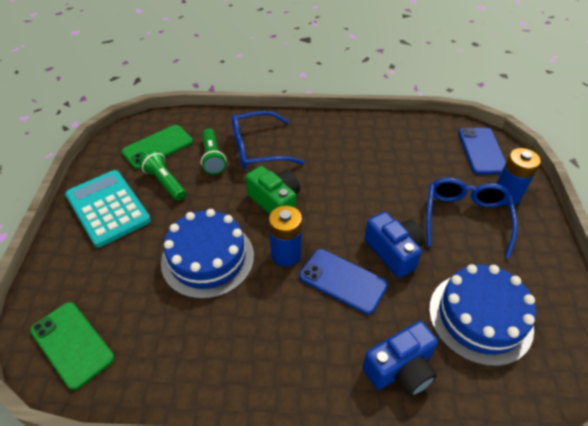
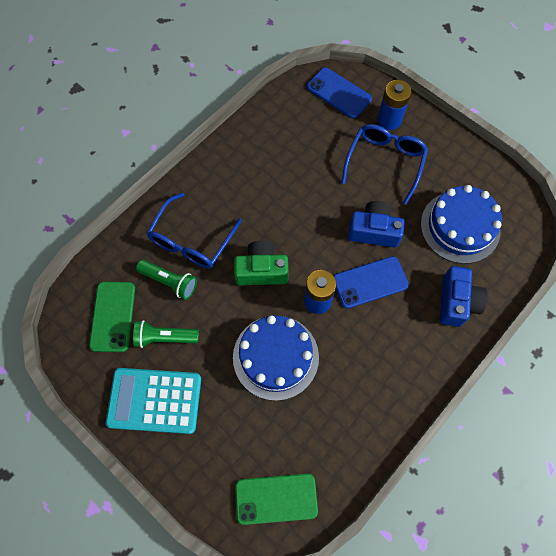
camera: 50 degrees left, 20 degrees up
(465, 218) = (385, 162): blue glasses -> blue glasses turned 60 degrees clockwise

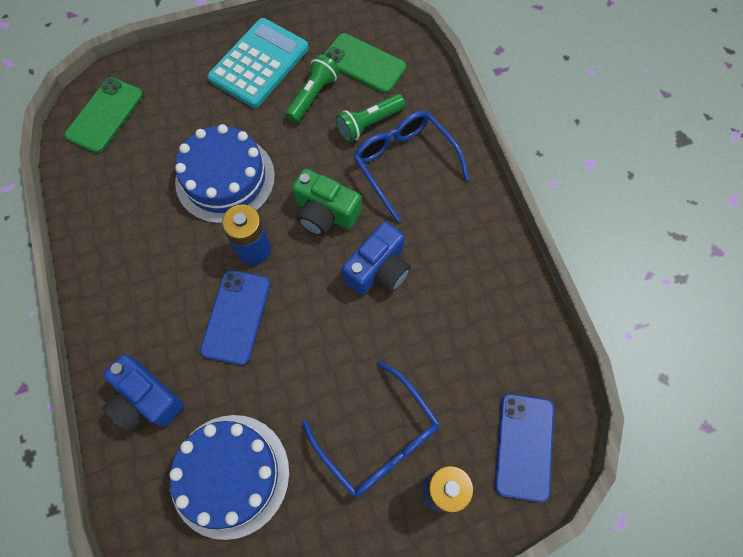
camera: 120 degrees right, 0 degrees up
(261, 270) = (325, 213): green camera -> green camera turned 90 degrees clockwise
(339, 93) = (524, 446): blue phone -> blue phone turned 60 degrees counterclockwise
(374, 231) = (294, 361): blue camera -> blue camera (378, 270)

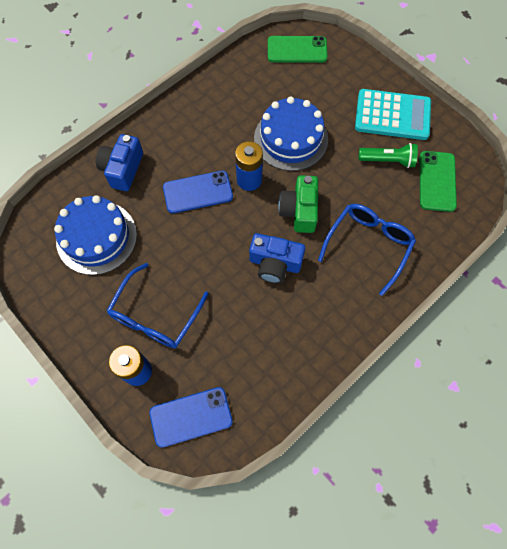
camera: 65 degrees right, 0 degrees up
(369, 124) = (387, 207): green flashlight -> none

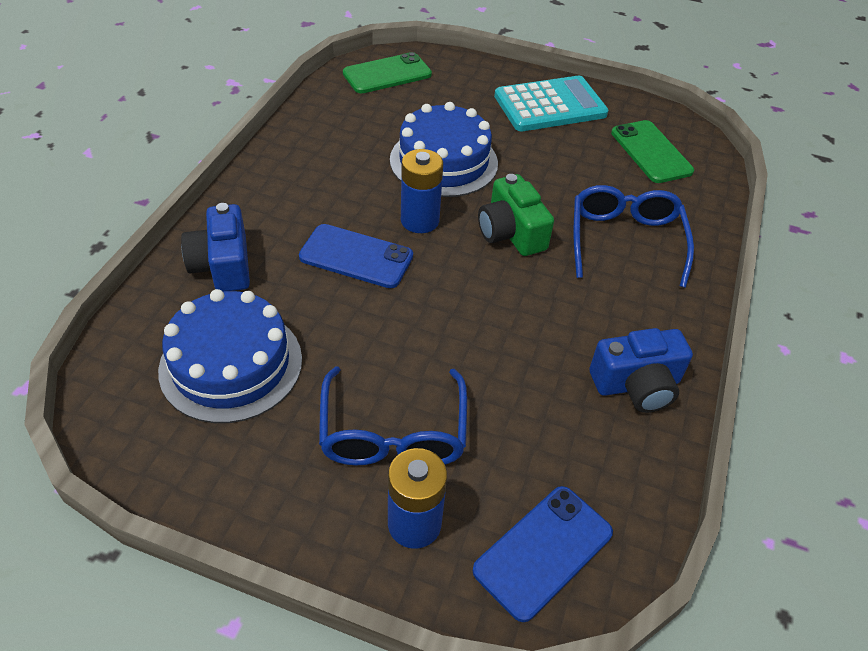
camera: 30 degrees left, 20 degrees down
(198, 192) = (356, 256): blue phone -> blue phone turned 60 degrees clockwise
(275, 264) = (522, 302): blue camera -> blue camera (636, 385)
(388, 160) = (579, 149): green flashlight -> none

